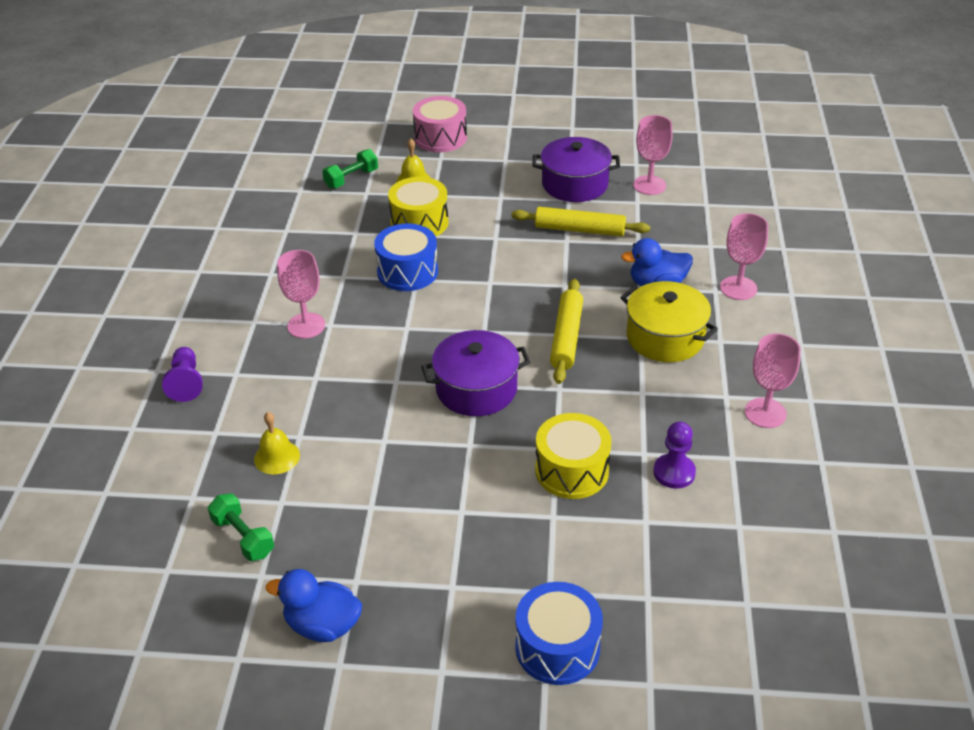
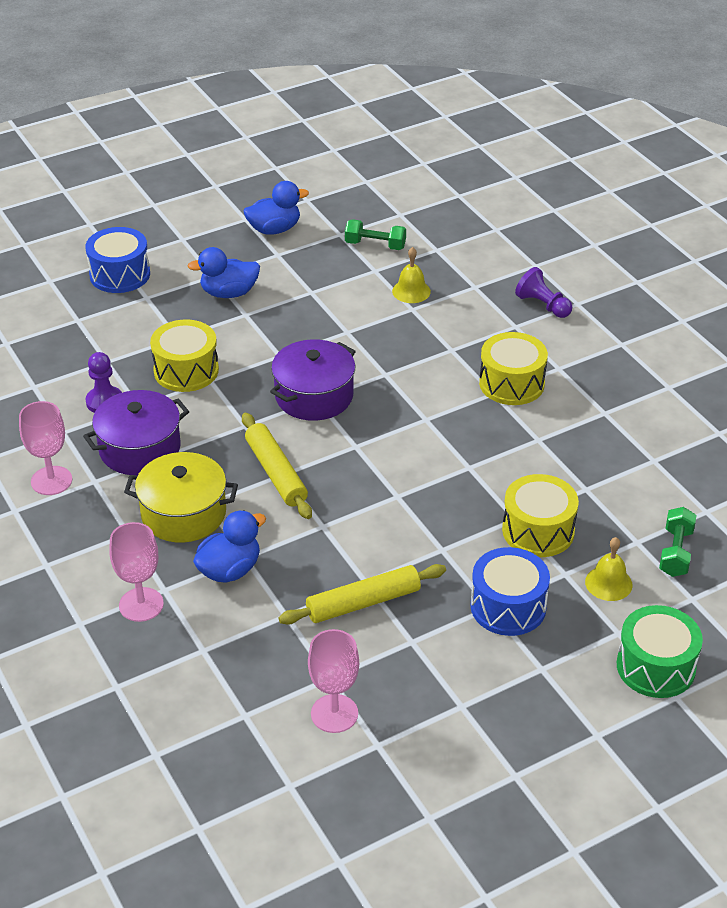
camera: 145 degrees right, 0 degrees up
(306, 325) = (511, 383): pink goblet -> yellow drum
(407, 272) = (486, 471): blue drum -> blue drum (508, 606)
(440, 138) = (655, 667): pink drum -> green drum
(455, 550) = (229, 293): none -> blue duck
(575, 184) = (424, 669): purple pot -> purple pot (140, 449)

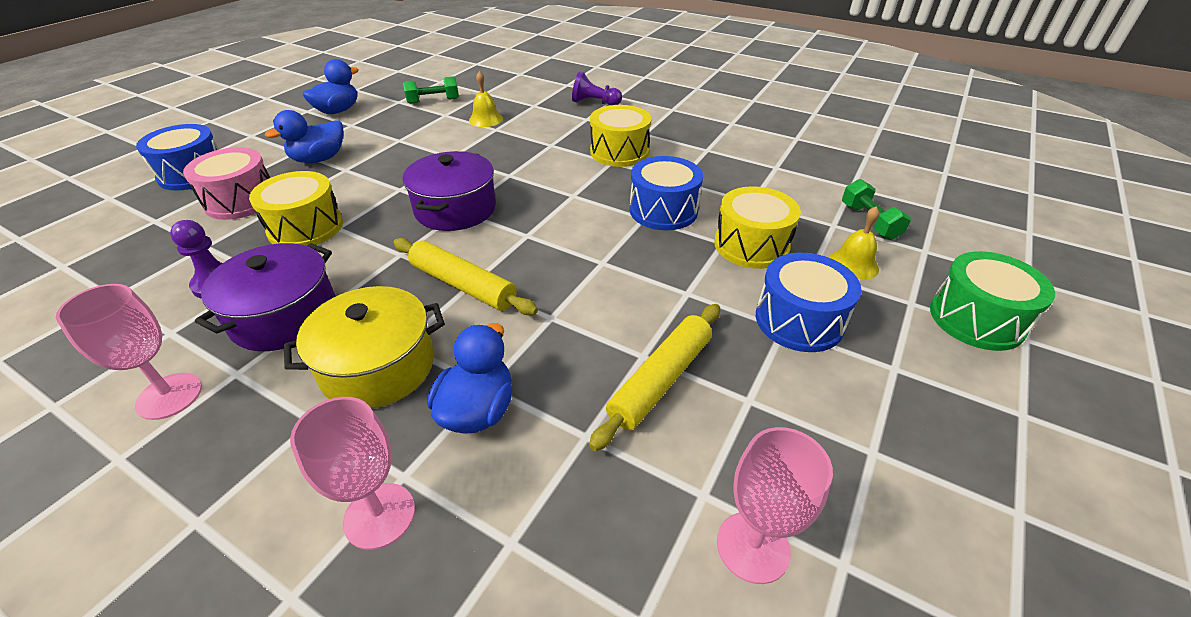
camera: 30 degrees left, 0 degrees up
(147, 321) = (241, 200): none -> pink drum
(493, 466) = (663, 210): none -> blue drum

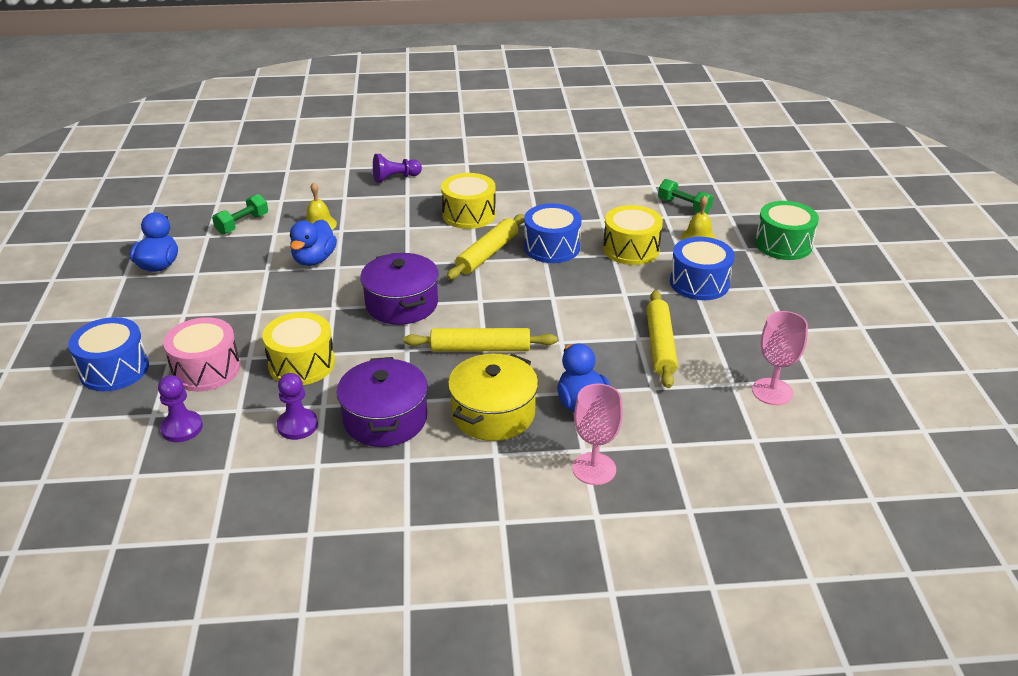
camera: 35 degrees left, 5 degrees down
(150, 241) = (182, 428): none -> purple pawn
(169, 396) = (383, 490): pink goblet -> none
(319, 159) = (219, 312): blue duck -> blue duck (314, 259)
(591, 193) = (487, 254): none -> yellow rolling pin

